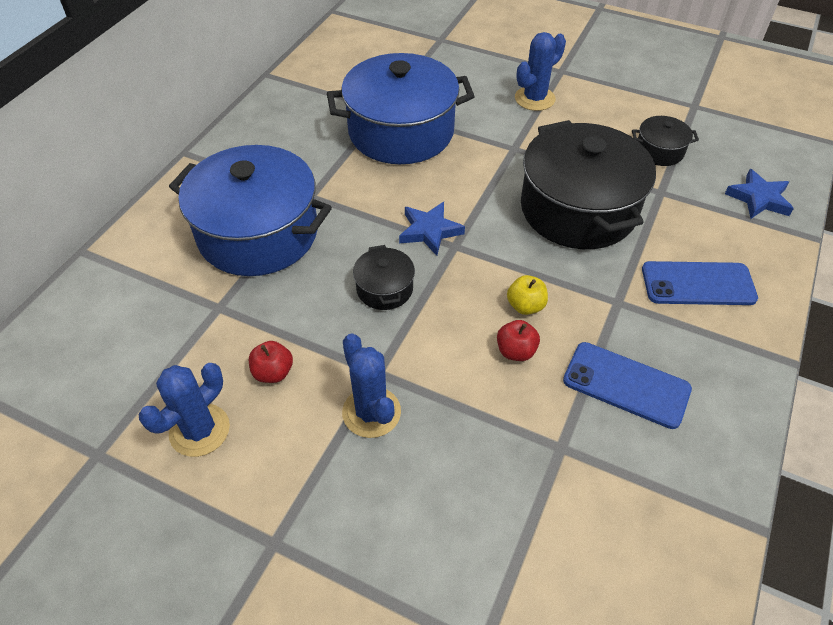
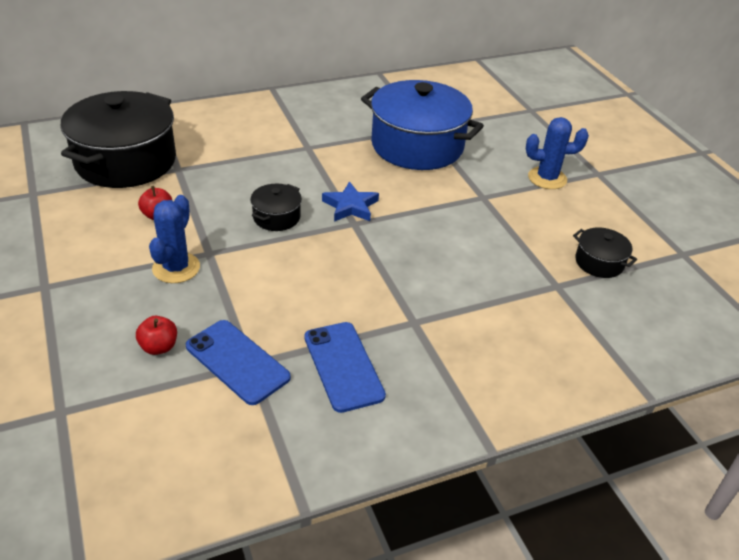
camera: 40 degrees right, 10 degrees down
(199, 430) = (87, 215): blue cactus -> none
(258, 233) = (250, 148): blue pot -> none
(516, 351) = (302, 299): red apple -> red apple (159, 347)
(525, 306) = (347, 281): yellow apple -> none
(578, 209) = (472, 256): black pot -> black pot (126, 161)
(698, 284) = (492, 353): blue phone -> blue phone (237, 362)
(758, 198) = (638, 340): blue star -> none

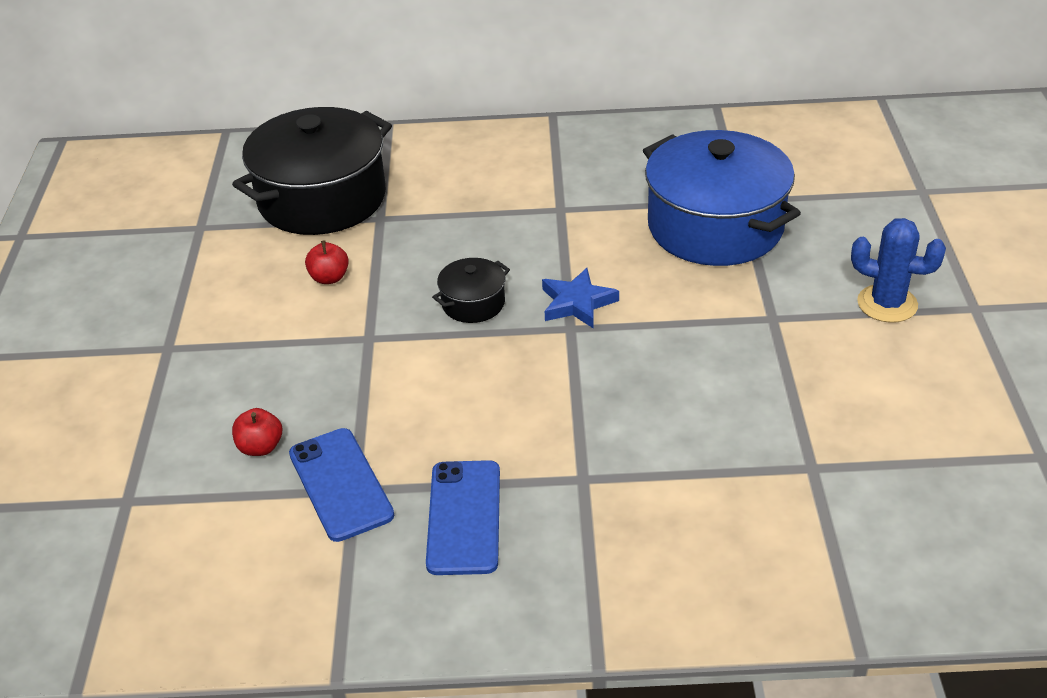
camera: 25 degrees right, 0 degrees up
(176, 268) = (321, 351): blue cactus -> none
(599, 262) = (896, 445): black pot -> none

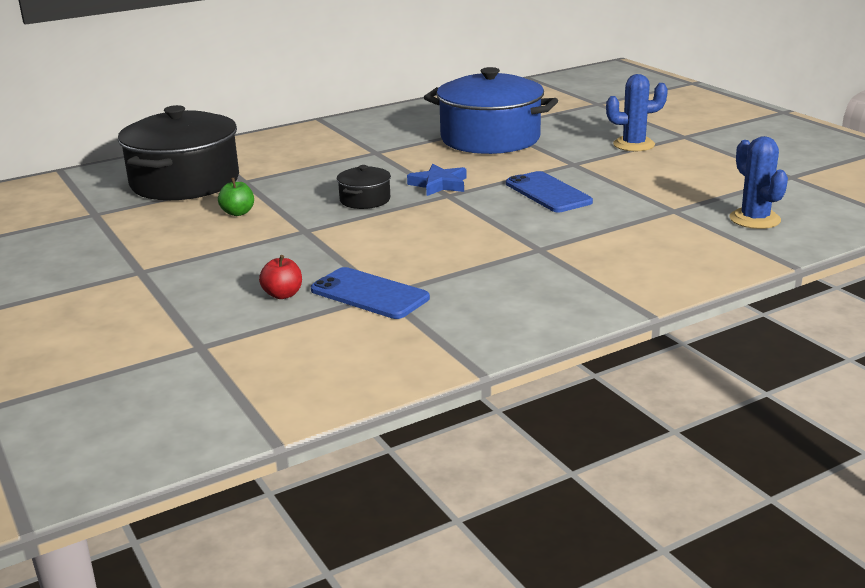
camera: 30 degrees left, 15 degrees down
(329, 278) = (238, 213): red apple -> green apple
(464, 517) = (480, 284): blue phone -> blue phone (548, 193)
(900, 531) = (754, 219): none -> blue cactus

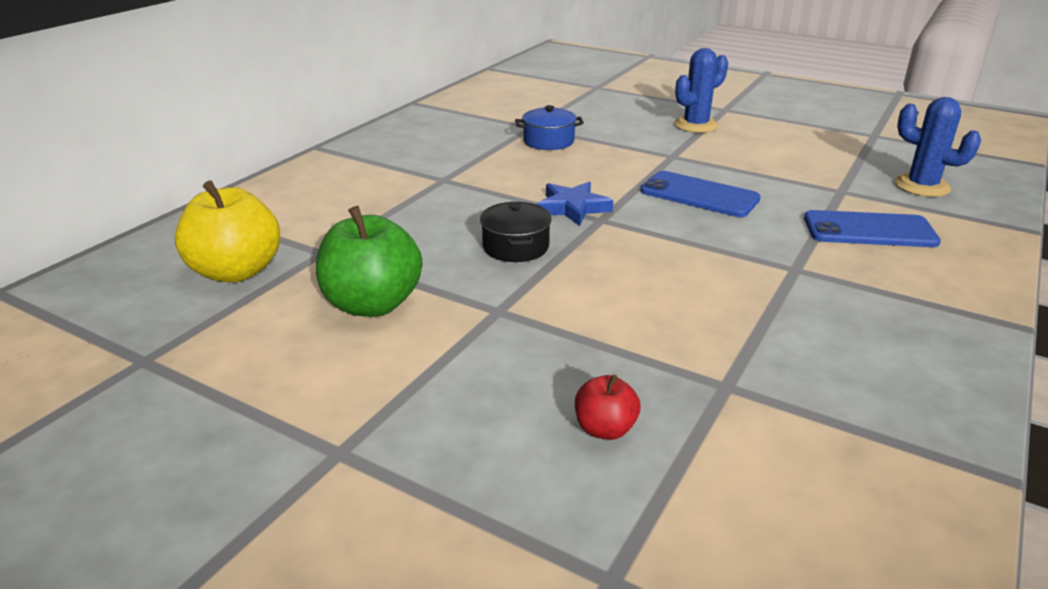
camera: 30 degrees left, 5 degrees up
(185, 182) = (236, 271): black pot -> yellow apple
(238, 213) = (372, 304): green apple -> green apple, size x1.97
(369, 294) = (711, 392): blue phone -> blue phone (869, 230)
(490, 139) = (548, 141): blue pot -> blue pot, size x0.44

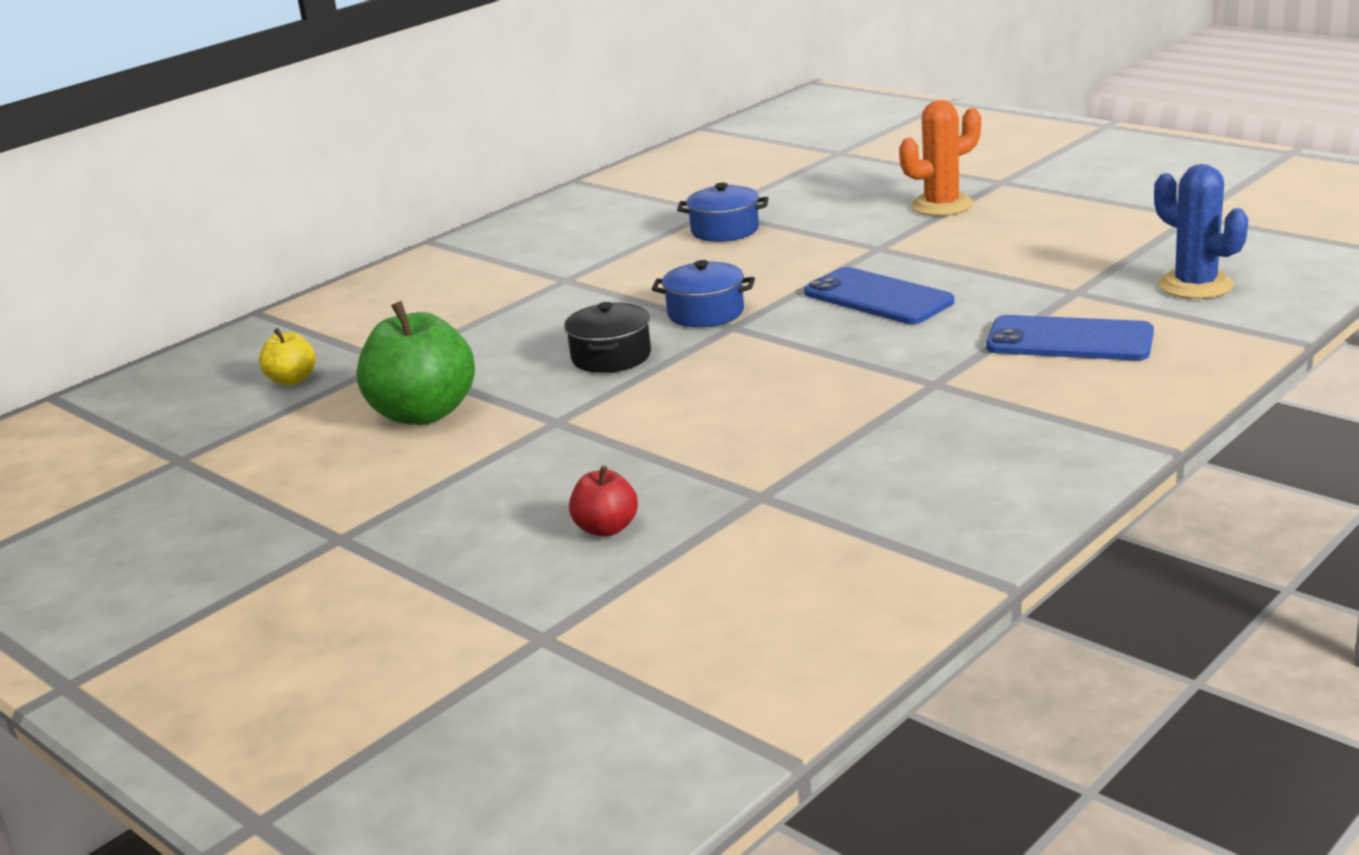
camera: 15 degrees right, 5 degrees down
(236, 271) = (292, 380): yellow apple -> yellow apple, size x0.51
(572, 208) = (706, 313): blue star -> blue pot
(696, 125) = (941, 205): blue cactus -> orange cactus

